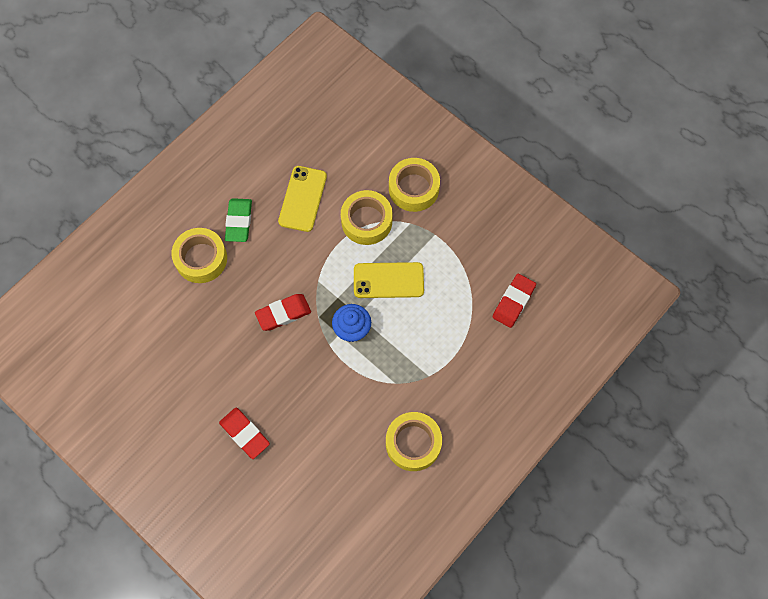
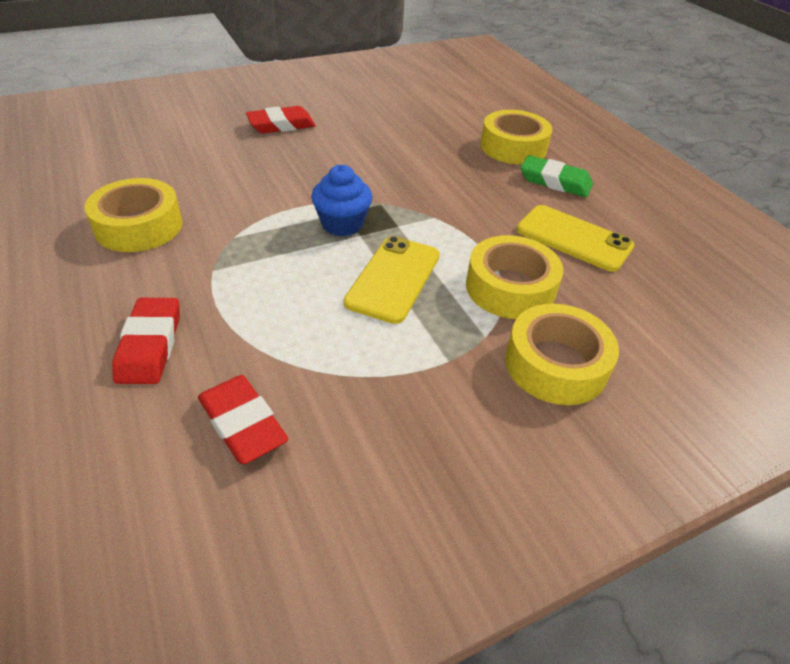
camera: 110 degrees right, 25 degrees down
(283, 313) = (404, 180): red eraser -> red eraser (150, 345)

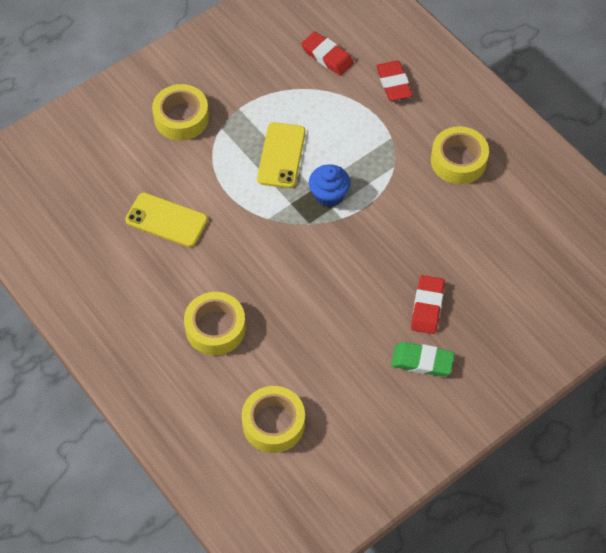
camera: 170 degrees right, 15 degrees up
(281, 125) = (427, 307): red eraser -> red eraser turned 45 degrees counterclockwise
(510, 288) = (209, 165): yellow tape -> yellow tape (273, 423)
(555, 181) = (178, 285): green eraser -> green eraser (422, 361)

